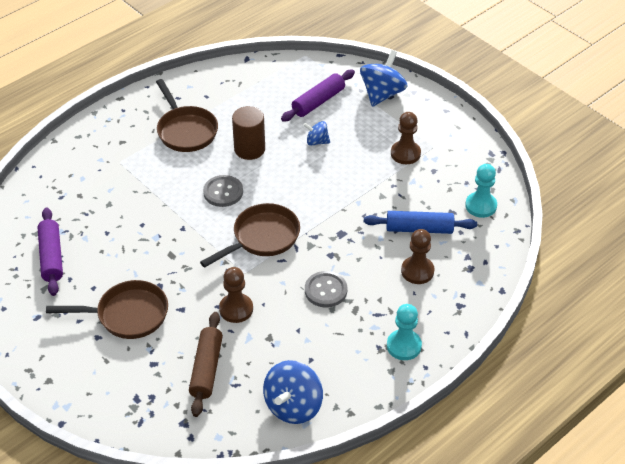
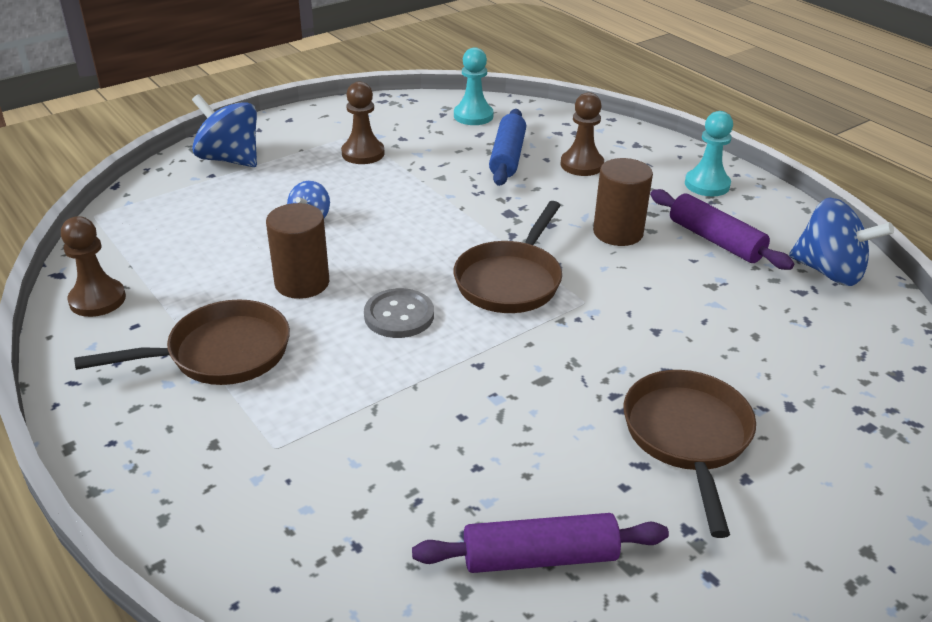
camera: 85 degrees left, 10 degrees down
(206, 369) = (786, 347): brown rolling pin -> none
(236, 309) = (661, 313): brown pawn -> brown pawn (97, 300)
(262, 237) = (510, 280): brown pan -> brown pan turned 120 degrees counterclockwise
(318, 102) = (218, 211): purple rolling pin -> purple rolling pin (715, 240)
(325, 290) = (618, 232): grey button -> brown cylinder

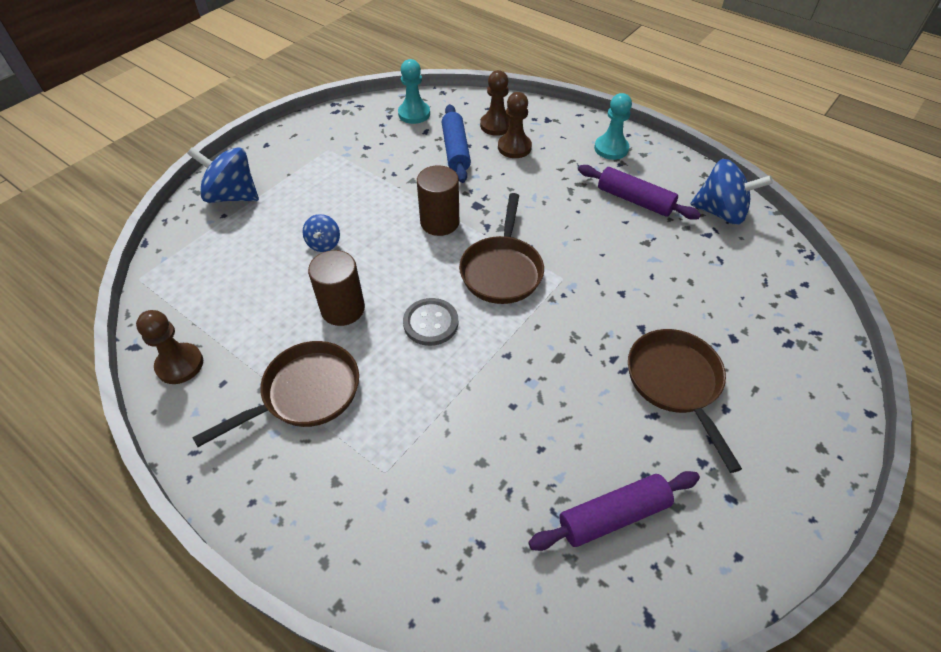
camera: 15 degrees left, 15 degrees up
(363, 153) = (341, 168): brown pawn -> brown pawn (496, 125)
(618, 232) = (563, 207): brown cylinder -> brown cylinder (440, 222)

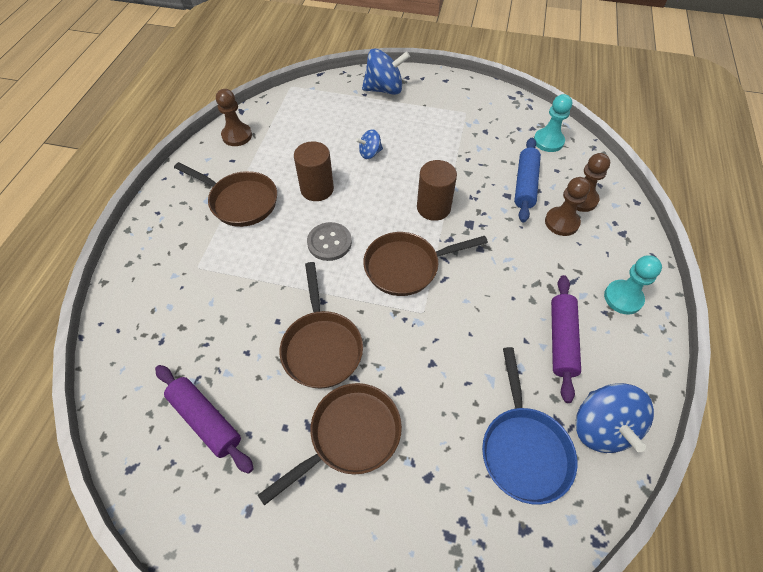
camera: 65 degrees right, 5 degrees up
(232, 196) = (384, 89): blue spinning top -> blue spinning top turned 90 degrees clockwise
(455, 150) = (525, 184): blue rolling pin -> blue rolling pin turned 45 degrees counterclockwise
(565, 374) = (321, 347): none -> brown pan
(725, 265) = (523, 449): none -> blue pan

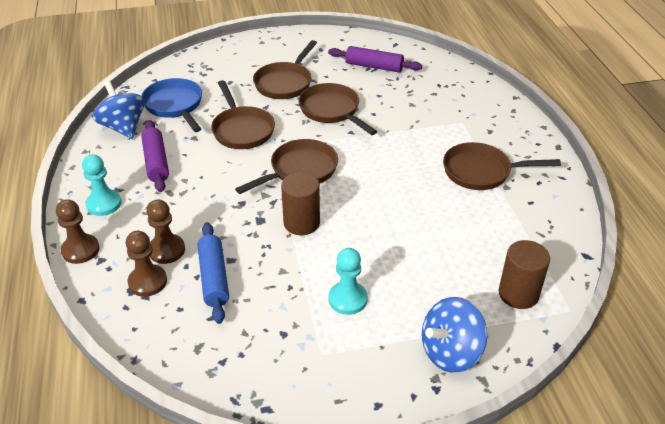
camera: 155 degrees right, 15 degrees down
(237, 136) = (555, 227): brown pawn -> brown pawn (80, 250)
(317, 189) = (424, 203): brown cylinder -> brown cylinder (518, 294)
(329, 242) = (376, 167): grey button -> none
(370, 153) = (402, 256): blue spinning top -> none
(445, 356) = (242, 130): none -> brown pan
(548, 141) = (197, 347): turquoise pawn -> turquoise pawn (347, 299)

